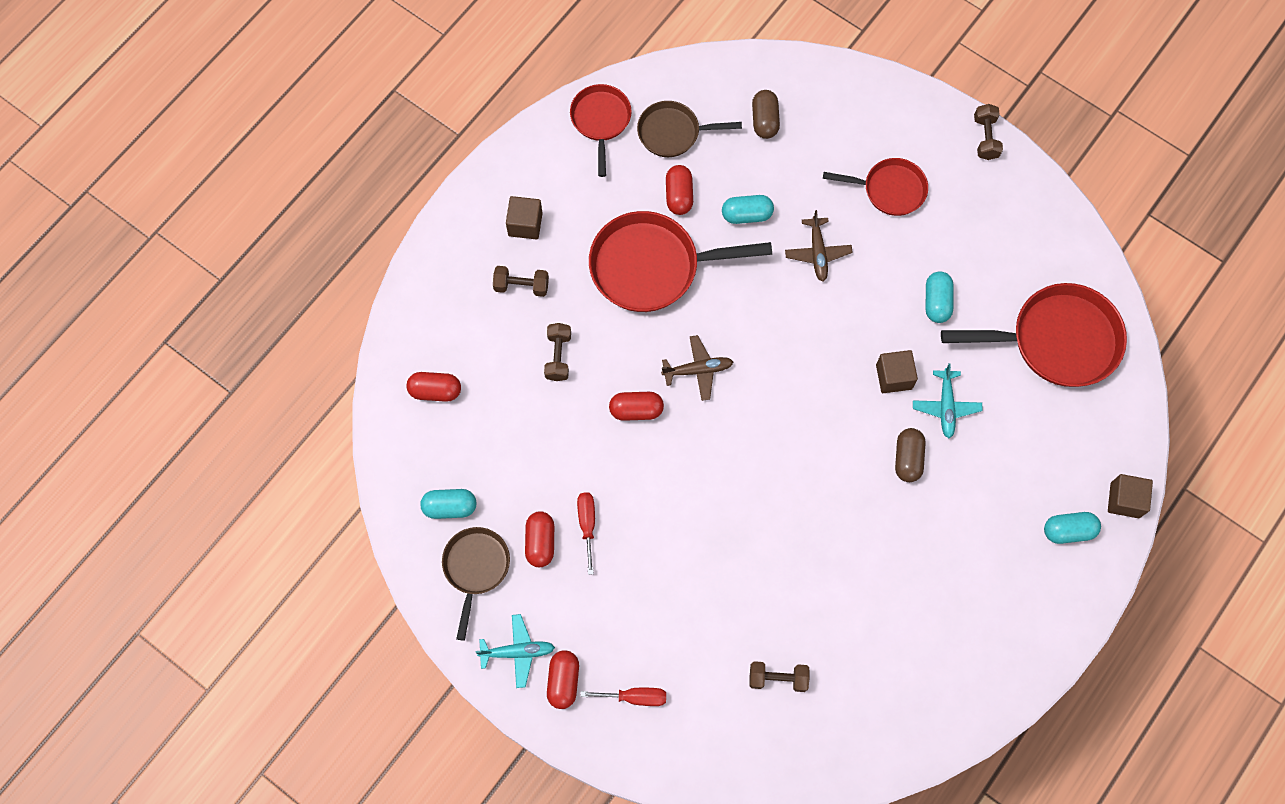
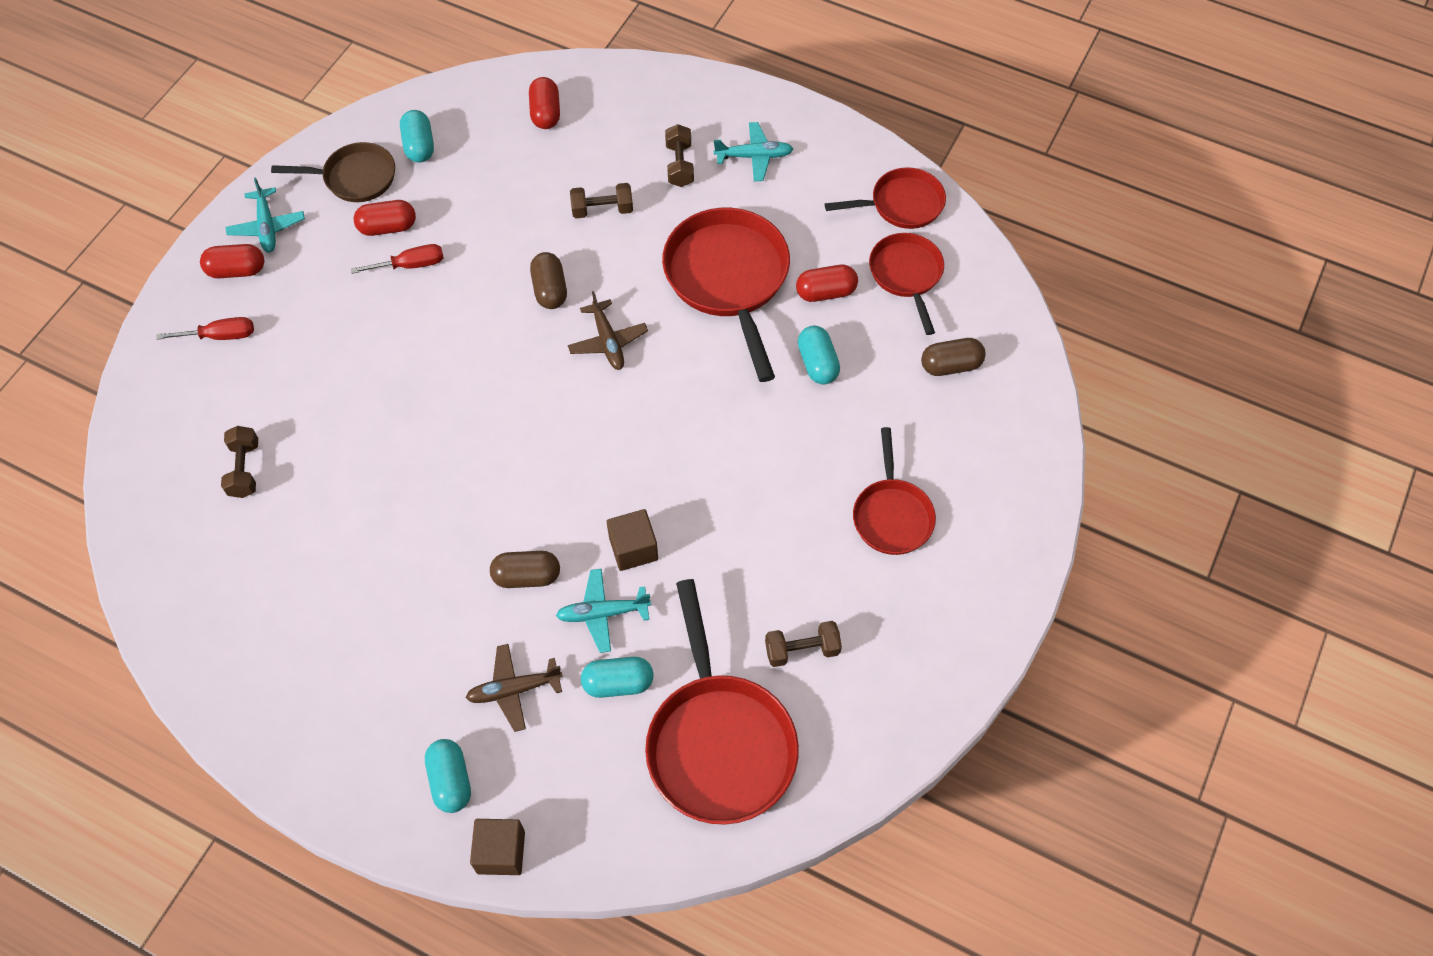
camera: 80 degrees right, 10 degrees down
(525, 224) = (754, 156): brown cube -> turquoise plane
(635, 697) = (220, 336): red screwdriver -> red screwdriver turned 90 degrees counterclockwise
(636, 410) = (550, 290): red capsule -> brown capsule
(673, 132) = (907, 275): brown pan -> red pan
(817, 253) = (784, 444): brown plane -> brown plane (514, 690)
(936, 302) = (745, 587): turquoise capsule -> turquoise capsule (618, 683)
(985, 138) = (1000, 623): brown dumbbell -> brown dumbbell (802, 650)

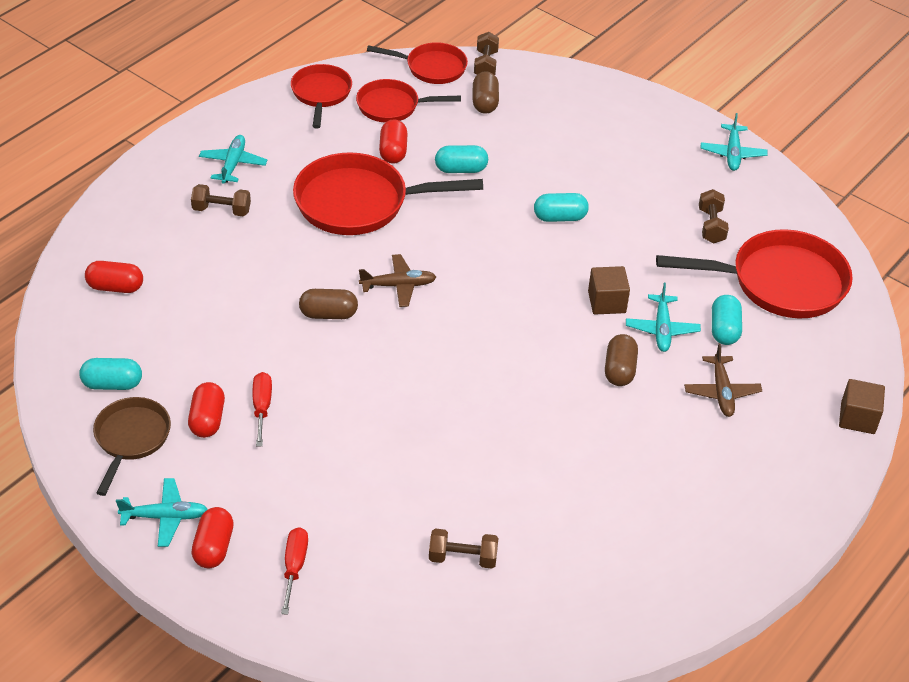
camera: 80 degrees left, 15 degrees down
(450, 781) = (796, 441): turquoise capsule -> turquoise capsule (560, 217)
(602, 210) = (251, 267): brown dumbbell -> brown dumbbell (485, 65)
(892, 515) = (608, 159): red pan -> red pan (432, 68)
(956, 663) = (732, 153): none -> turquoise plane

